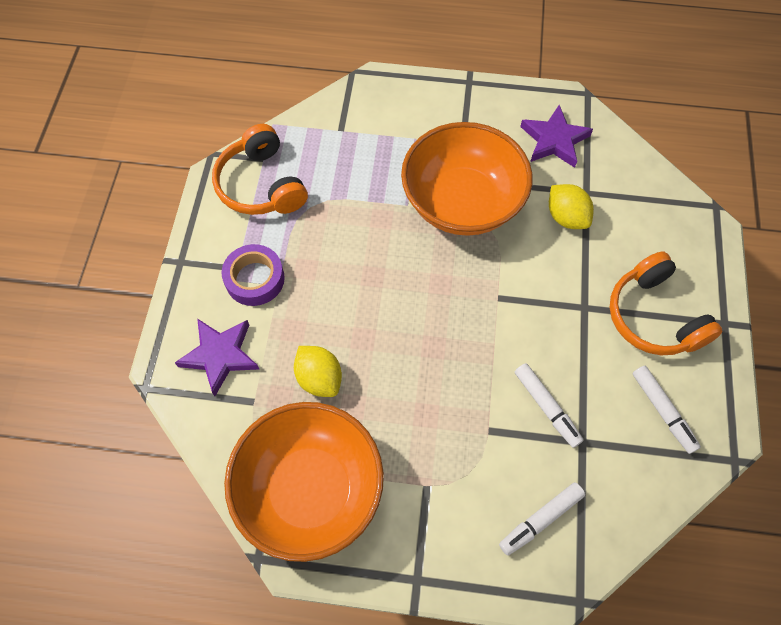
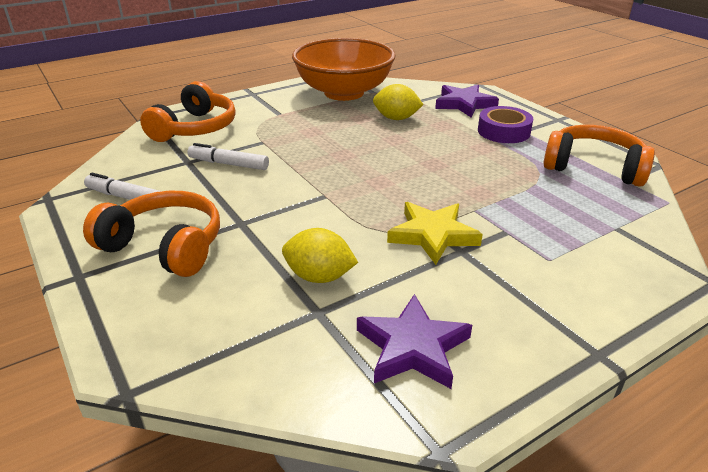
camera: 140 degrees right, 30 degrees down
(462, 202) = (433, 235): orange bowl -> yellow star
(540, 520) = (195, 128): white marker -> orange headphones

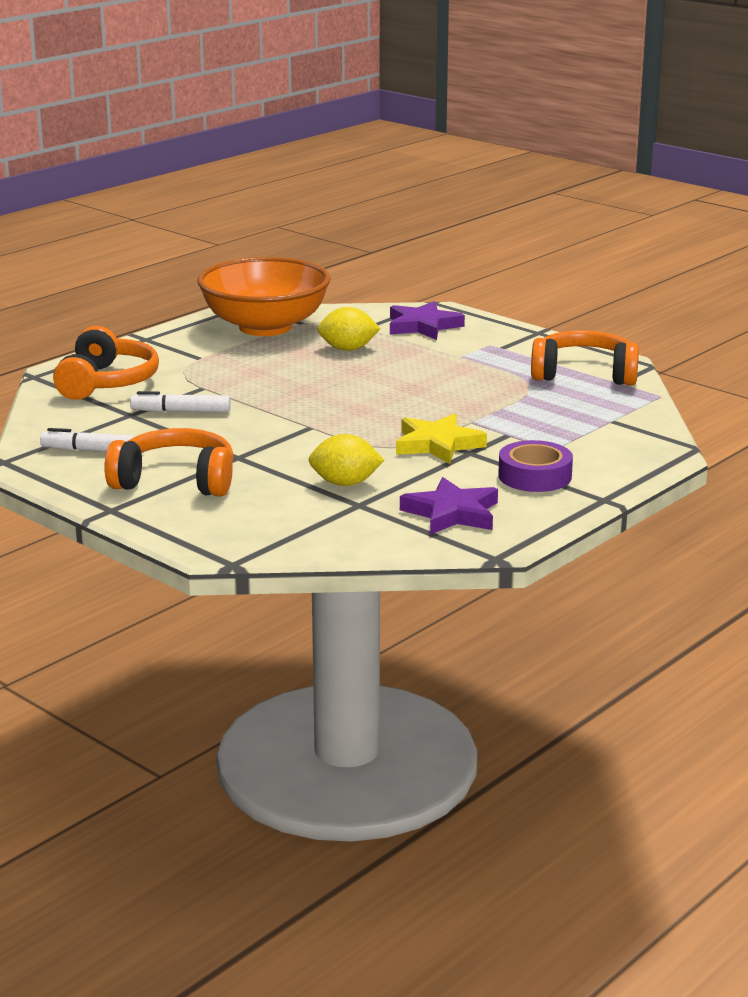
camera: 15 degrees left, 10 degrees down
(503, 131) = (479, 350): purple tape -> purple tape (535, 476)

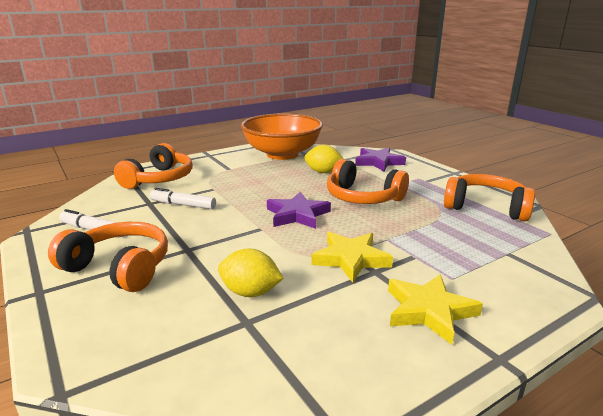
camera: 15 degrees right, 0 degrees up
(421, 378) = (362, 197): none -> orange headphones
(452, 513) = (330, 352): purple star -> purple star (297, 215)
(535, 476) = (429, 311): purple tape -> yellow star

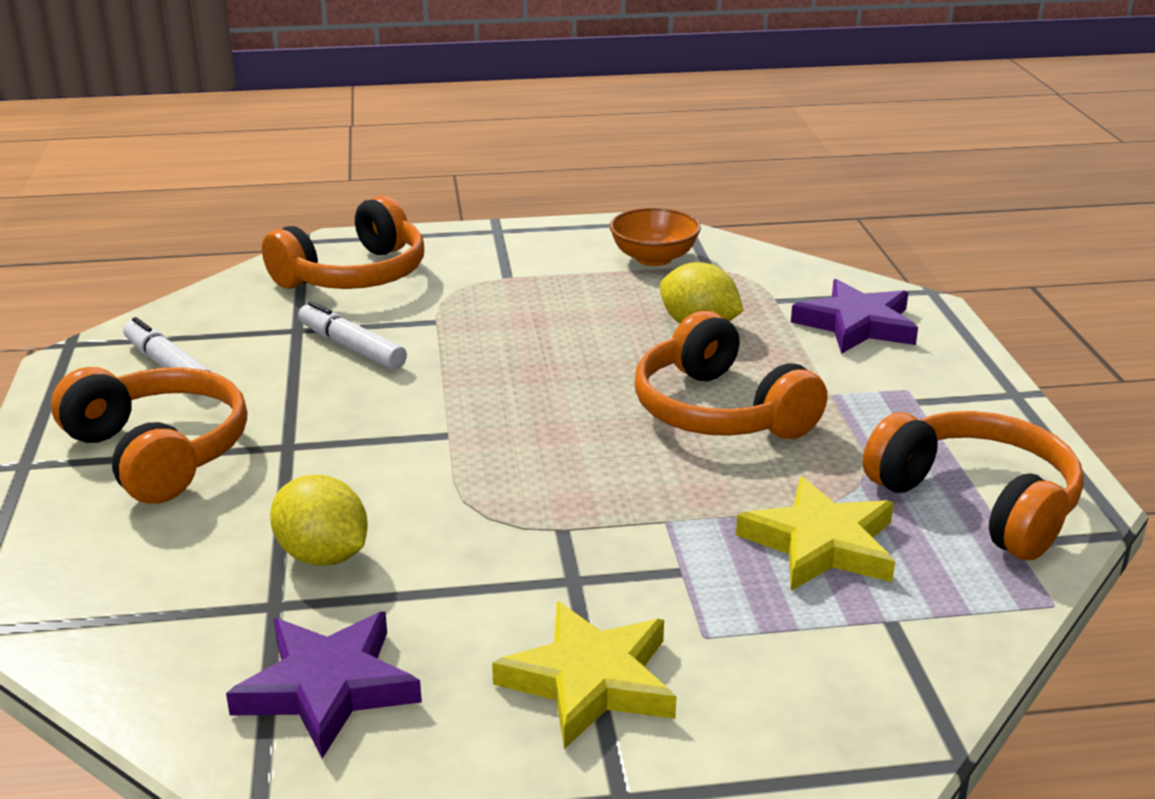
camera: 25 degrees right, 5 degrees up
(282, 154) = (654, 258): orange bowl -> orange bowl, size x0.47
(297, 215) = (543, 421): purple star -> purple star (327, 687)
(351, 259) = (553, 543): yellow star -> yellow star (821, 544)

